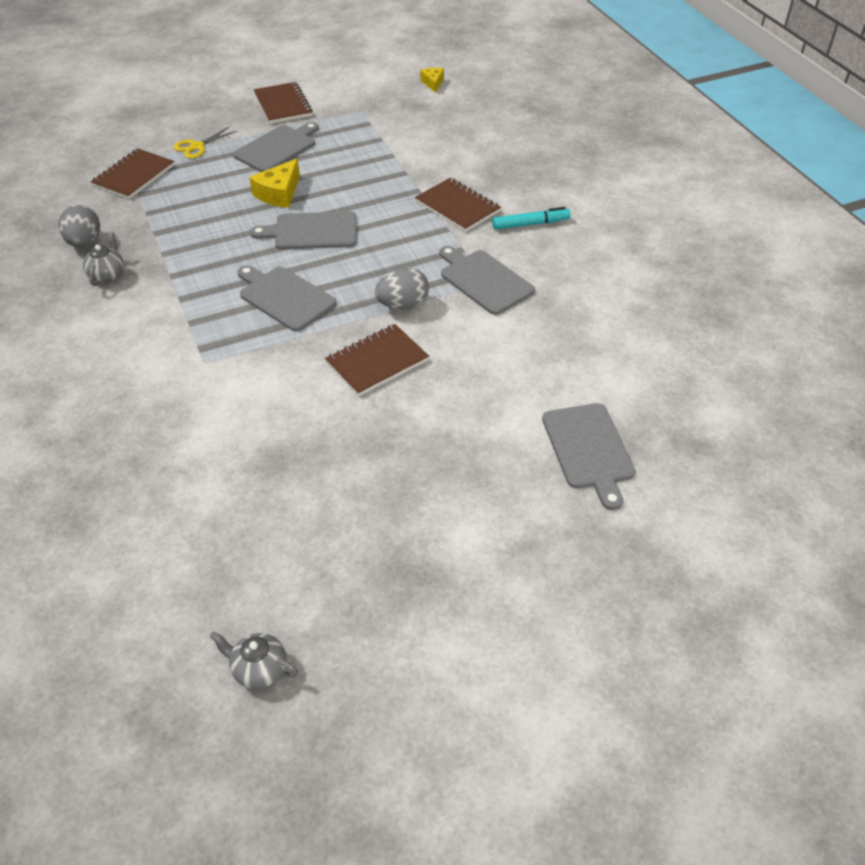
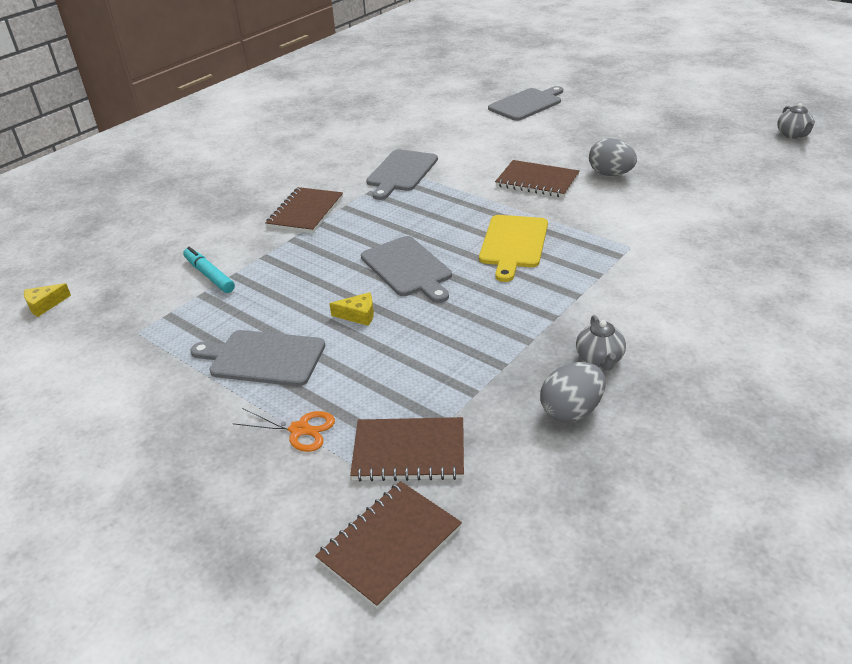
camera: 115 degrees left, 10 degrees down
(107, 275) = (599, 359): grey teapot -> grey teapot turned 75 degrees counterclockwise
(197, 146) = (299, 430): yellow scissors -> orange scissors
(279, 193) = (358, 315): yellow cheese -> yellow cheese, size x0.61
(283, 105) = (146, 403): brown notebook -> brown notebook (390, 544)
(284, 297) = (513, 244): grey cutting board -> yellow cutting board
(402, 305) = (464, 192): grey egg -> grey egg (610, 174)
(530, 224) = (307, 176): turquoise marker -> turquoise marker (209, 275)

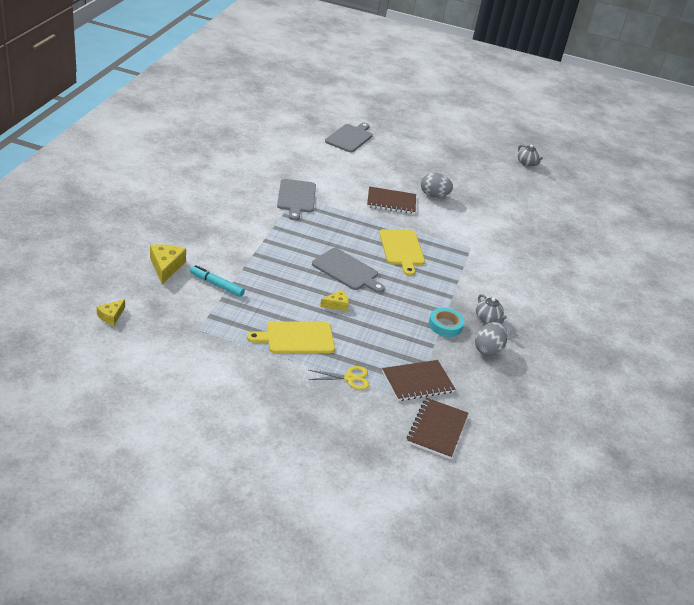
camera: 30 degrees left, 0 degrees up
(164, 249) = (166, 267): none -> yellow cheese
(263, 358) = (296, 338): grey cutting board -> yellow cutting board
(299, 430) = (349, 378): orange scissors -> yellow scissors
(305, 212) = (250, 232): brown notebook -> none
(516, 362) = (445, 325): none -> turquoise tape

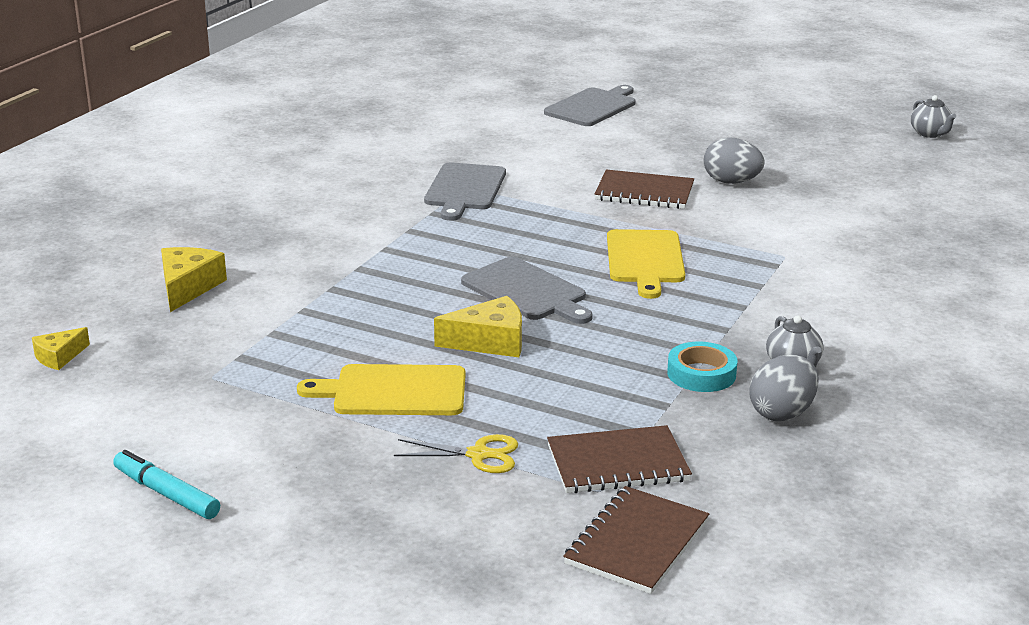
camera: 15 degrees right, 10 degrees down
(216, 285) = (270, 312): turquoise marker -> turquoise marker (166, 493)
(336, 305) = (490, 341): yellow cheese -> yellow cheese, size x1.63

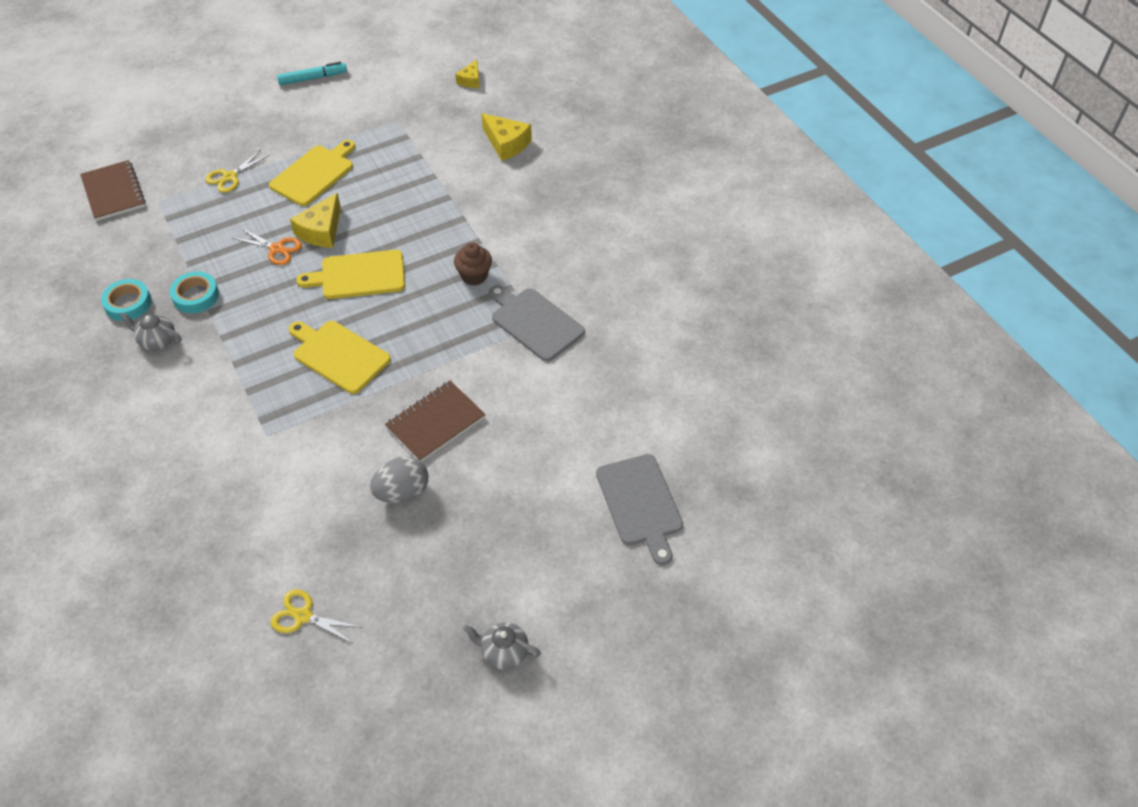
camera: 125 degrees right, 25 degrees up
(59, 357) = (470, 80): yellow cheese -> yellow cheese turned 150 degrees counterclockwise
(441, 234) = (474, 276): none -> brown cupcake
(527, 291) = (359, 275): grey cutting board -> yellow cutting board
(558, 357) = (277, 249): none -> orange scissors
(617, 463) = (168, 218): brown notebook -> none
(782, 413) = (128, 303): grey egg -> turquoise tape
(890, 179) = (303, 616): none -> yellow scissors
(930, 134) = (352, 748): grey teapot -> grey teapot (504, 652)

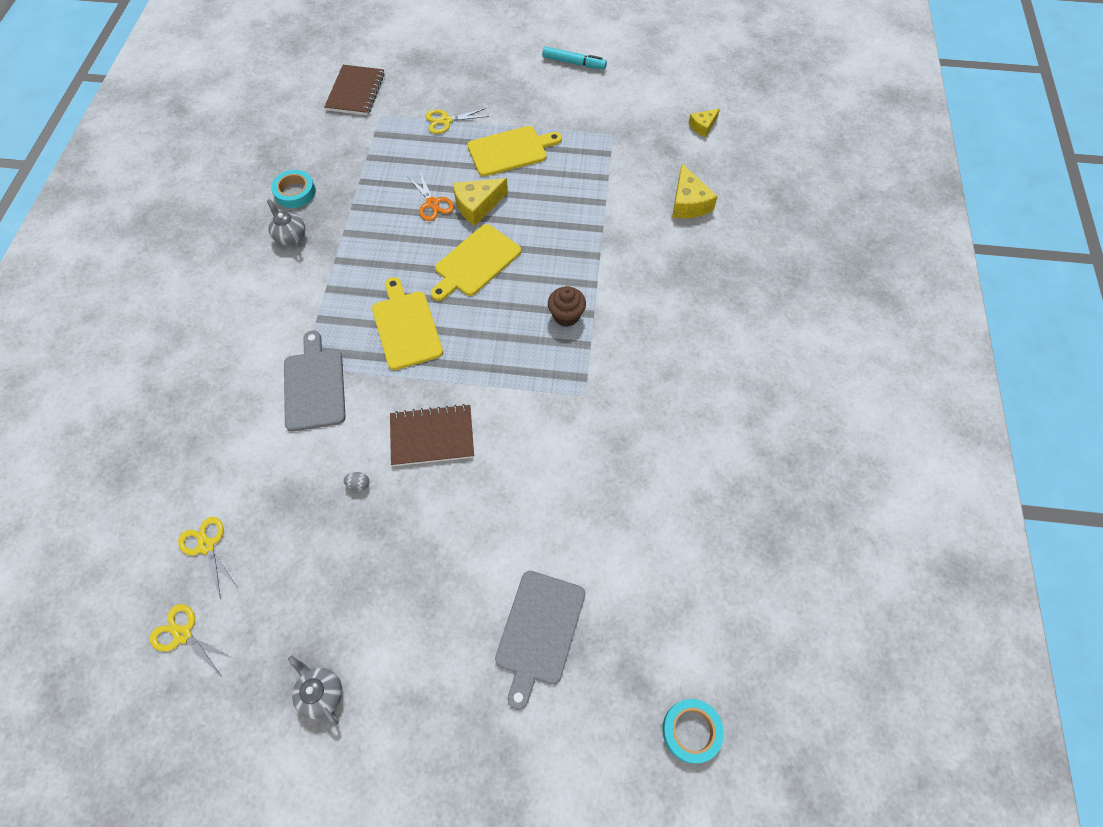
camera: 35 degrees right, 10 degrees up
(196, 296) = (345, 212): turquoise tape -> turquoise tape (691, 731)
(343, 690) = (183, 634): none -> yellow scissors
(359, 275) = (475, 262): yellow cutting board -> yellow cutting board turned 75 degrees counterclockwise
(402, 492) = (359, 484): grey egg -> grey egg, size x0.44
(534, 322) = (583, 391): grey cutting board -> grey cutting board (314, 386)

